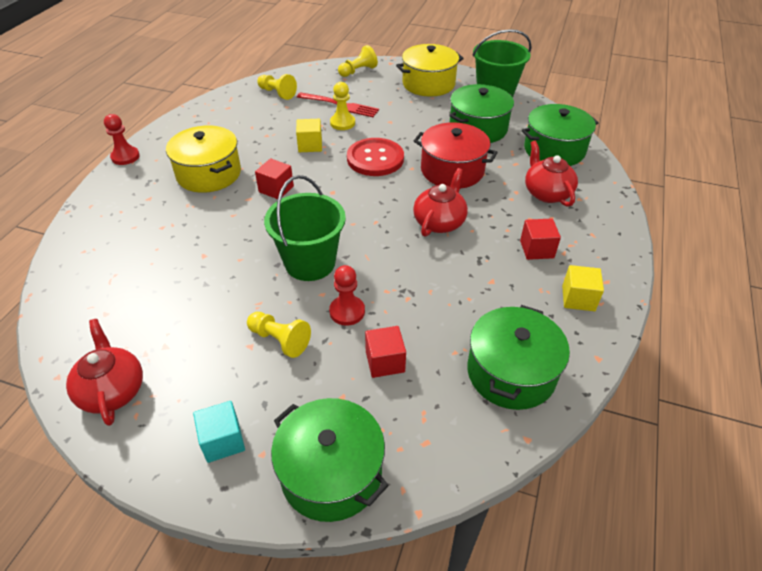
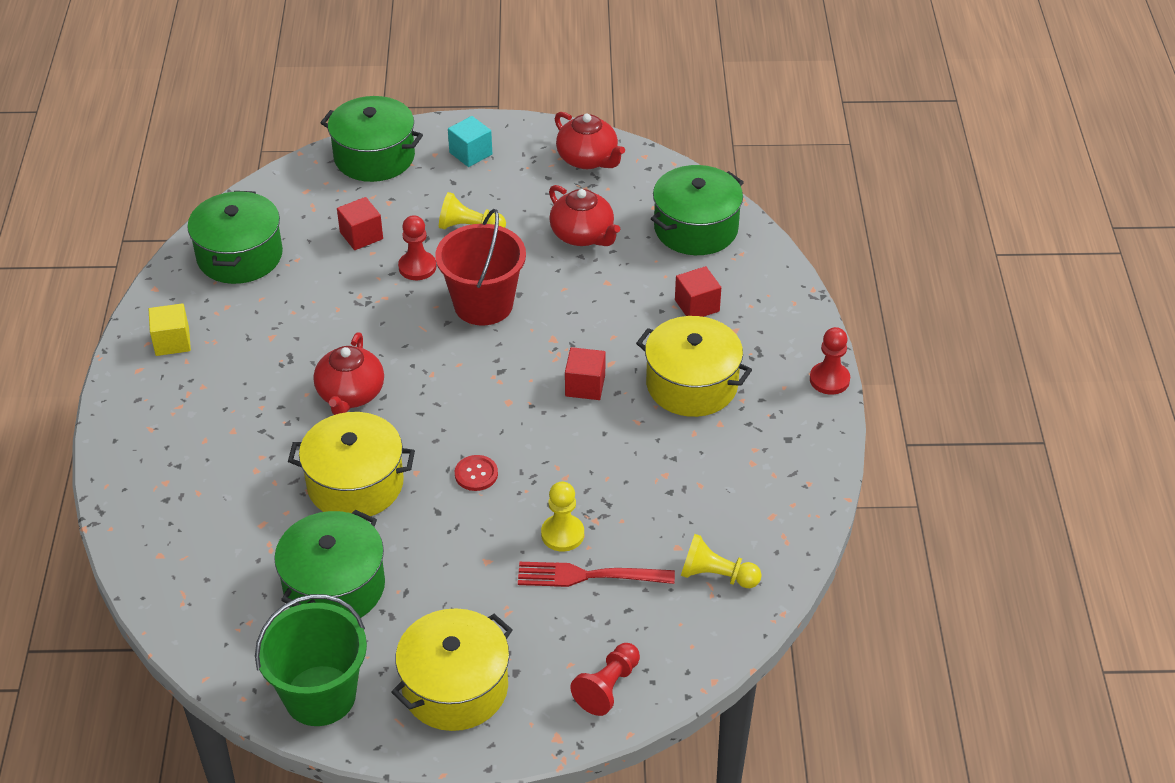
camera: 160 degrees right, 0 degrees up
(310, 145) = (586, 473): yellow cube -> none
(310, 263) = (483, 304): green bucket -> red bucket
(358, 71) = (607, 687): yellow pawn -> red pawn
(375, 159) = (476, 474): red button -> red button, size x0.49
(452, 170) = (355, 484): red pot -> yellow pot
(537, 249) = (221, 389): red cube -> red cube (697, 305)
(546, 193) = (212, 479): red teapot -> red teapot (583, 235)
(554, 150) = (202, 571): green pot -> green pot (696, 228)

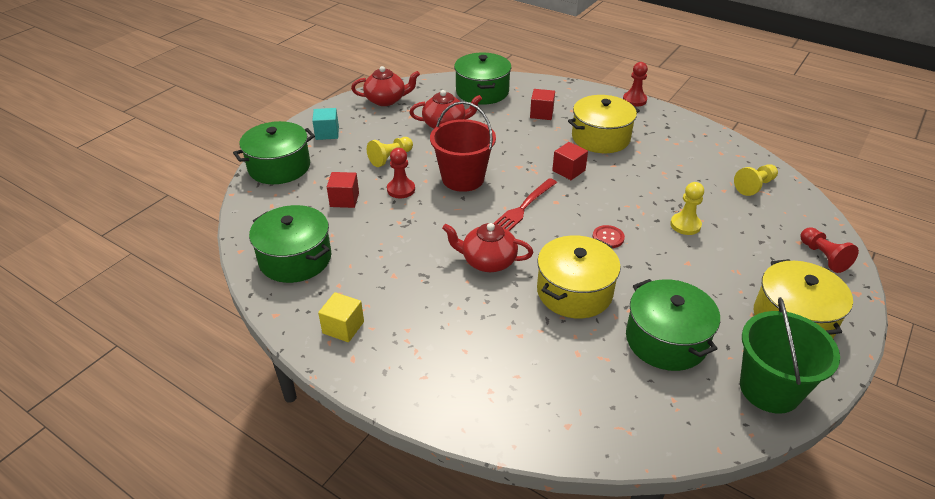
camera: 55 degrees left, 5 degrees down
(350, 394) = (487, 261): red teapot -> red teapot turned 150 degrees clockwise
(589, 576) = (727, 229): red fork -> red fork (522, 208)

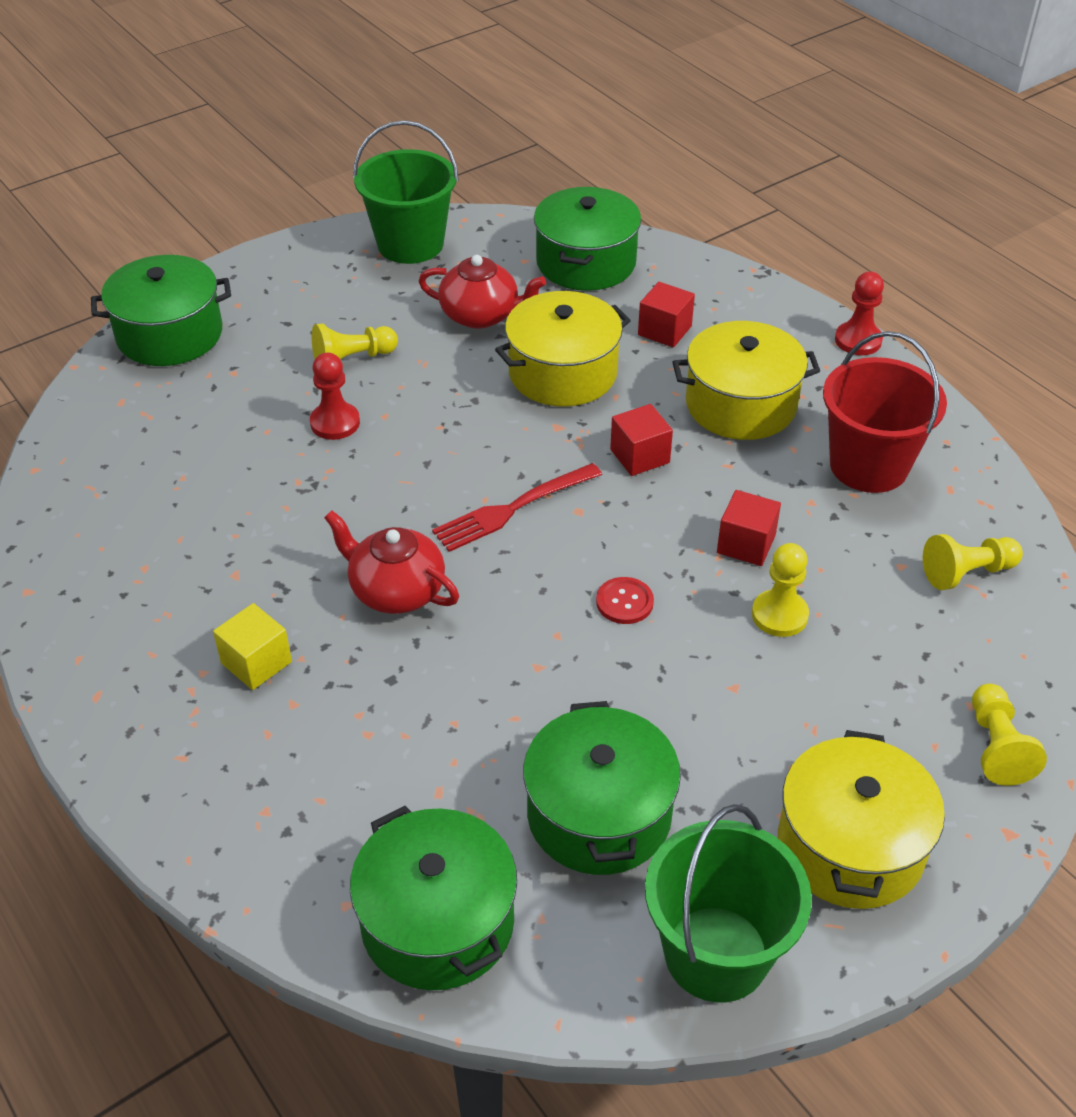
camera: 20 degrees right, 5 degrees up
(295, 259) = (106, 505): green pot -> green pot (437, 922)
(327, 133) = (278, 288): turquoise cube -> none
(343, 327) = (111, 641): yellow cube -> yellow cube (256, 662)
(344, 199) = (236, 419): red cube -> red cube (746, 544)
(386, 100) = (410, 244): red teapot -> green bucket
(463, 178) = (448, 427): red bucket -> red bucket (868, 465)
(574, 292) = (502, 684): yellow pot -> yellow pot (562, 373)
(823, 257) = (996, 747): red pawn -> yellow pawn

